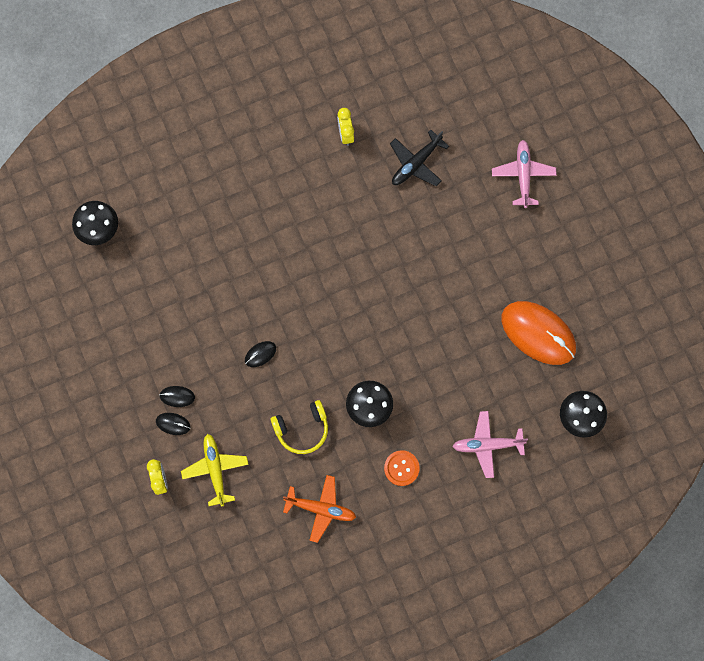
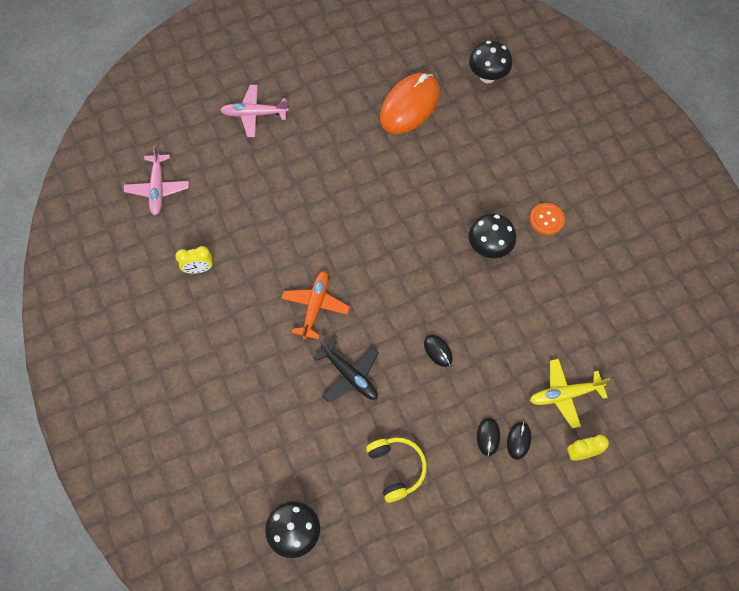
camera: 90 degrees left, 10 degrees down
(302, 429) = (515, 309): yellow headphones -> yellow headphones (396, 468)
(320, 509) = (594, 291): orange plane -> orange plane (315, 306)
(416, 163) = (236, 204): black plane -> black plane (349, 375)
(487, 445) = (518, 148): pink plane -> pink plane (158, 188)

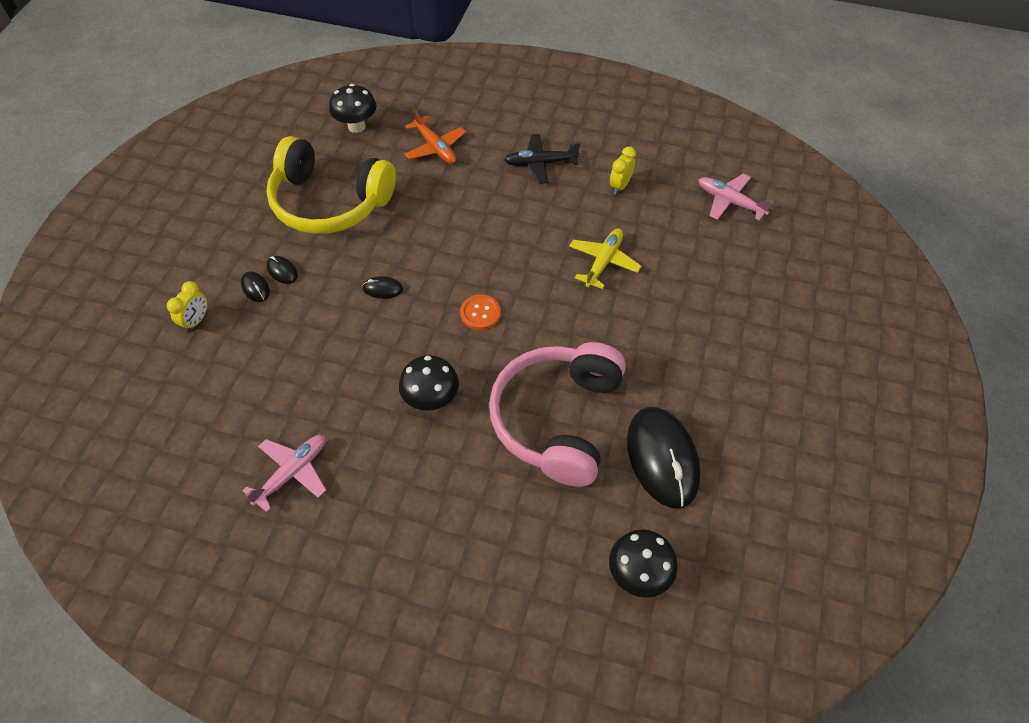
camera: 130 degrees right, 10 degrees down
(254, 114) = (763, 315): pink plane -> pink plane (292, 473)
(315, 306) = (509, 236): orange plane -> orange plane (435, 147)
(349, 375) = (428, 221): black plane -> black plane (540, 163)
(396, 468) = (329, 202): yellow headphones -> yellow headphones, size x2.04
(409, 106) = (662, 458): orange mouse -> black mouse
(435, 172) = (557, 419): none -> pink headphones
(546, 219) = (407, 476): orange button -> orange button (480, 313)
(565, 394) = (247, 348): yellow plane -> yellow plane (603, 262)

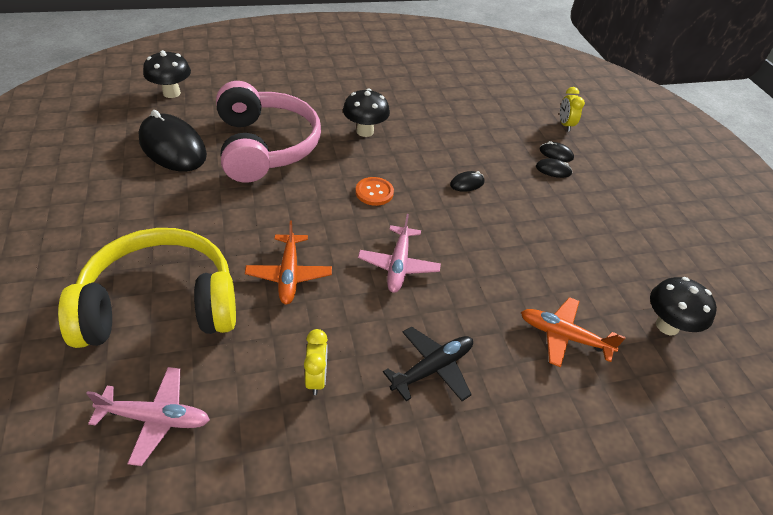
camera: 145 degrees right, 10 degrees down
(292, 473) = (416, 80): pink plane -> pink plane (398, 265)
(329, 202) = (588, 234): yellow headphones -> yellow headphones (160, 304)
(603, 262) = (289, 274): yellow plane -> orange plane

